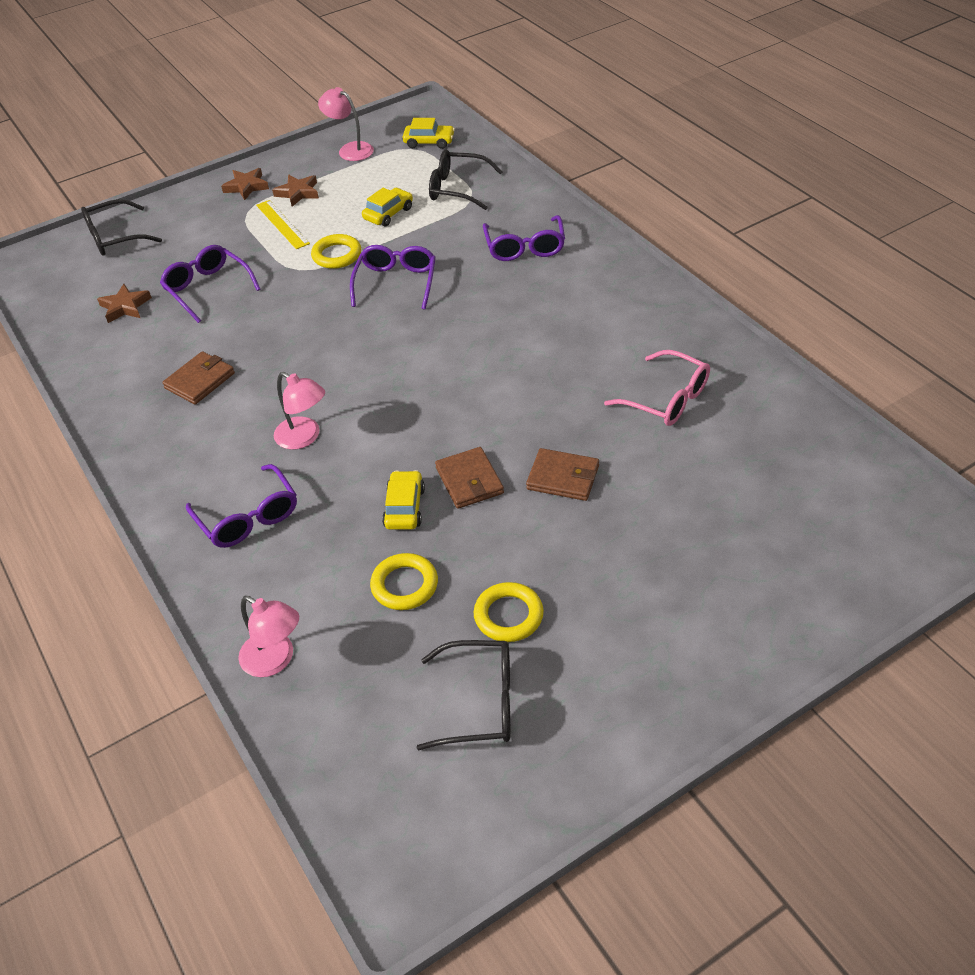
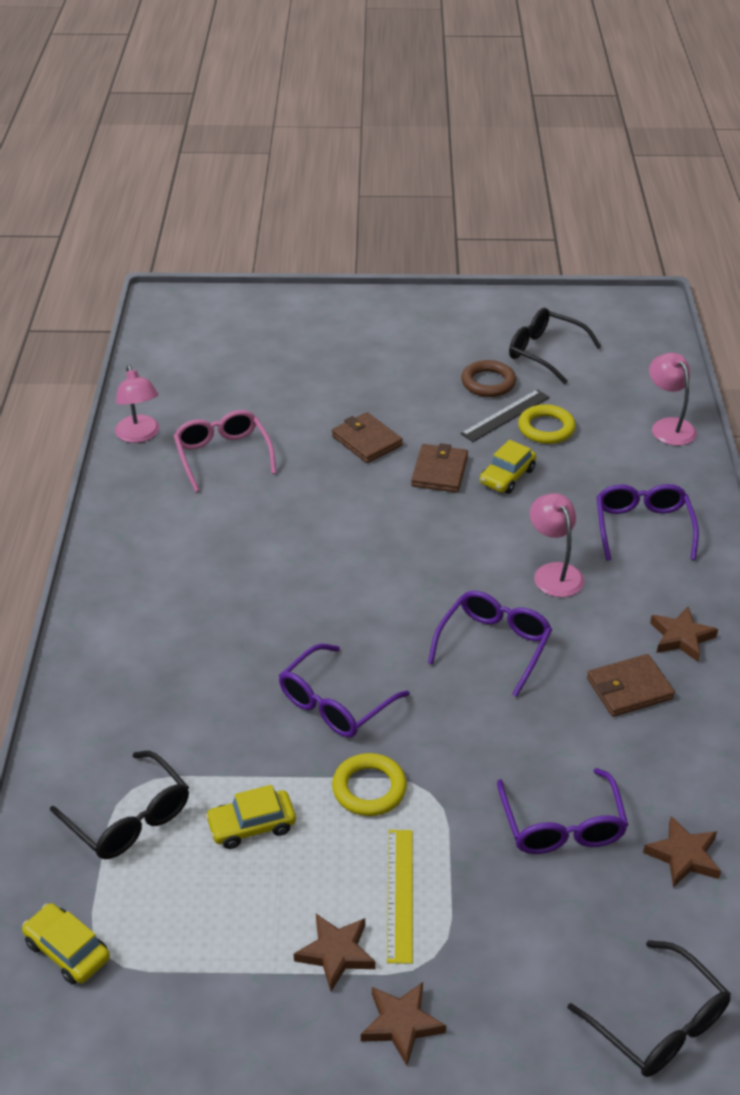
camera: 150 degrees left, 5 degrees down
(114, 237) = (659, 1024): black glasses -> black glasses turned 45 degrees clockwise
(174, 435) = (681, 637): none -> brown star
(350, 149) = (188, 1015): pink lamp -> pink lamp (139, 435)
(457, 579) = (505, 415): none -> black ruler
(508, 615) = (488, 383): yellow ring -> brown ring
(525, 247) = (157, 672): purple glasses -> purple glasses (494, 645)

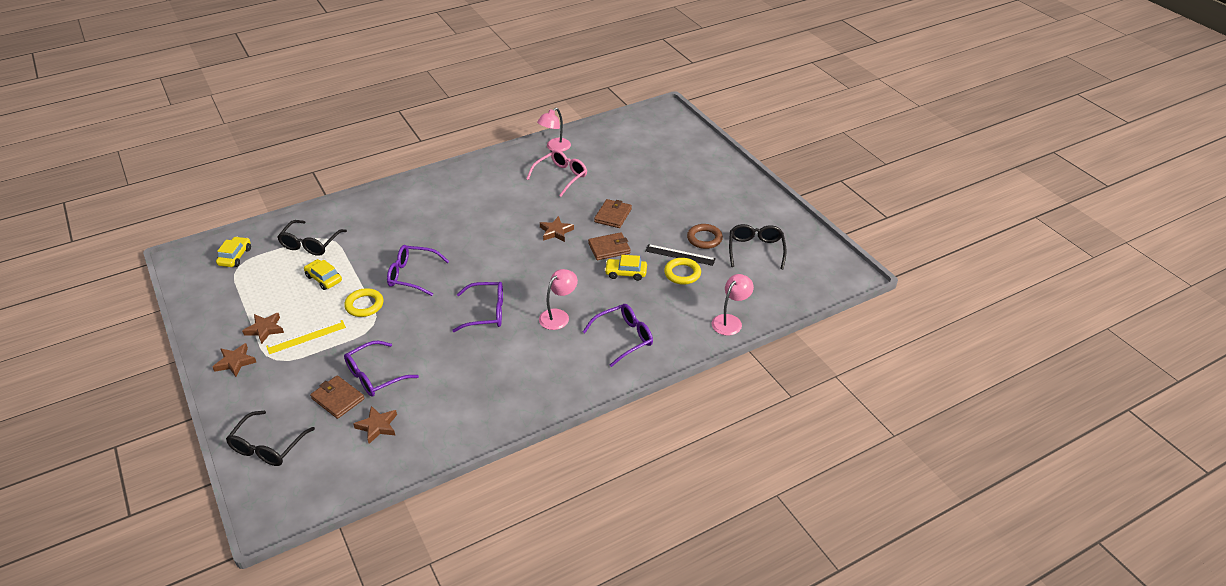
camera: 60 degrees right, 0 degrees up
(629, 688) = (486, 371): brown wallet -> brown wallet (338, 399)
(681, 637) = (541, 380): brown star -> brown star (556, 231)

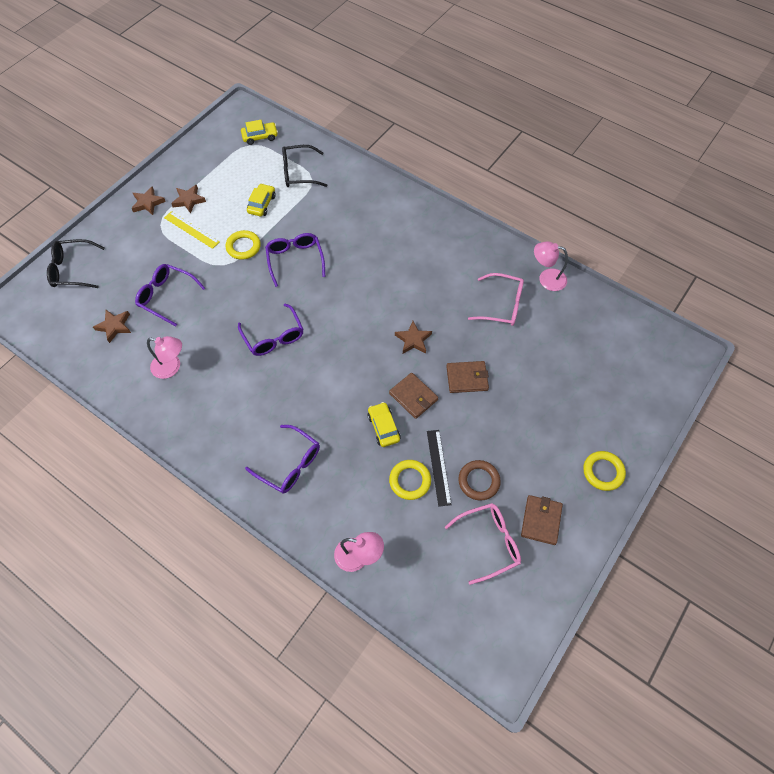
camera: 65 degrees right, 20 degrees up
(338, 399) = (134, 285): brown wallet -> brown wallet (541, 520)
(558, 316) = (295, 395): pink lamp -> pink lamp (171, 367)
(732, 180) = (603, 472): none -> yellow ring
(755, 250) = (489, 542): black glasses -> pink glasses

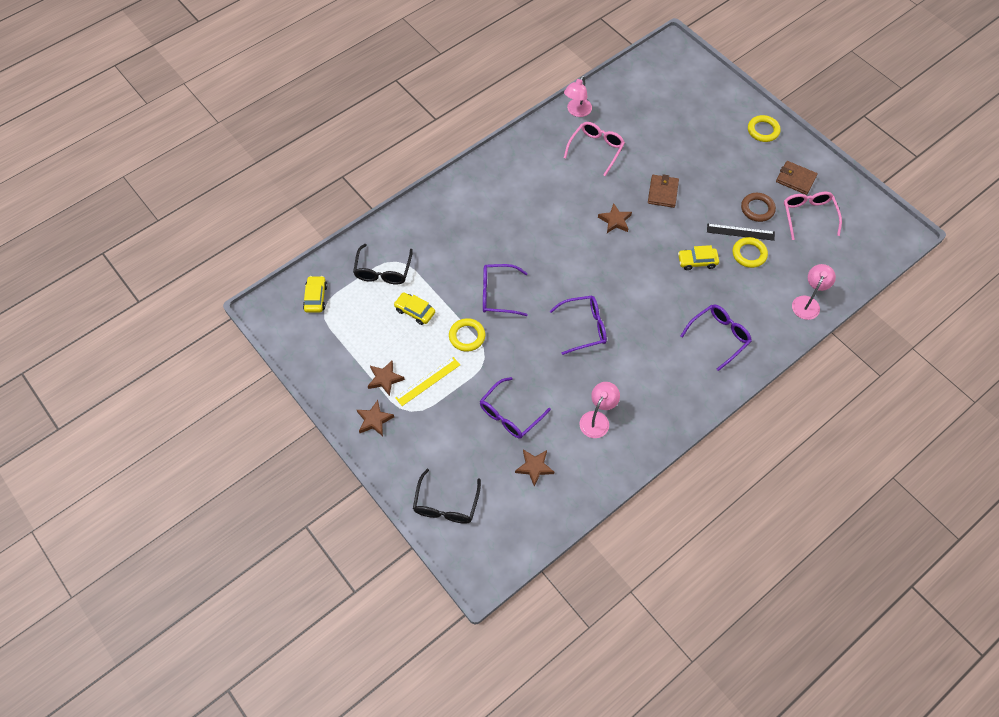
camera: 75 degrees left, 0 degrees up
(413, 396) = (672, 234): brown wallet -> none

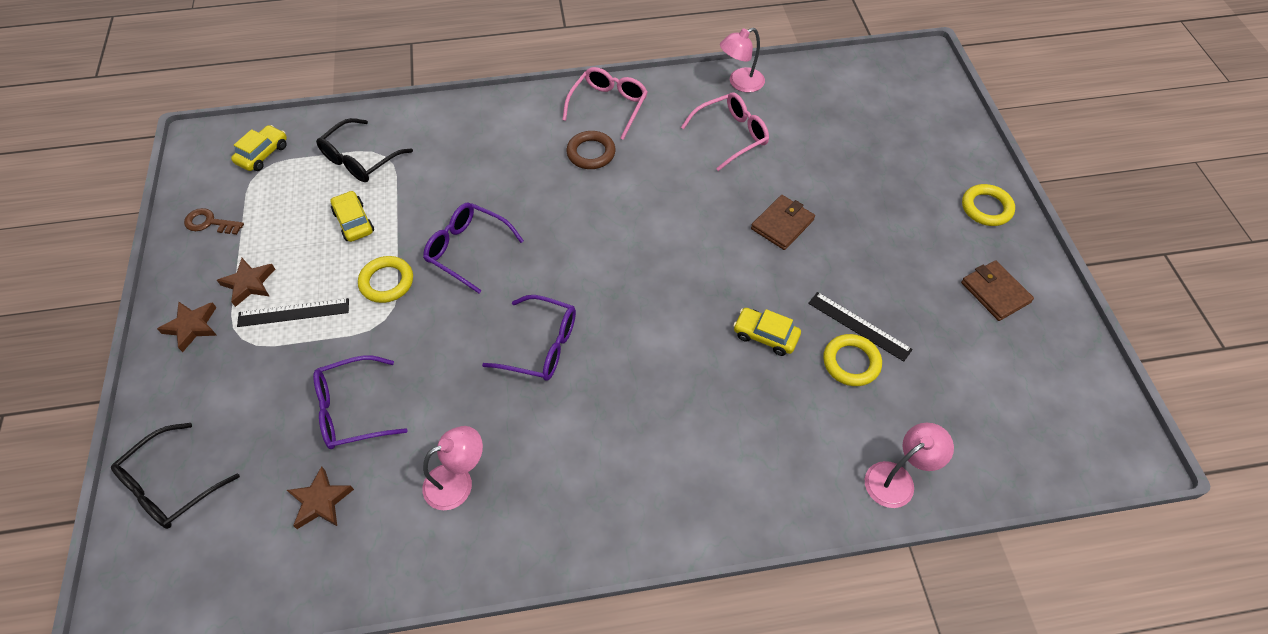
camera: 30 degrees right, 5 degrees down
(324, 356) = (209, 223): none -> brown key
(428, 381) = (293, 313): yellow ruler -> black ruler
(615, 220) = (690, 230): brown star -> none
(719, 336) = (722, 457): purple glasses -> none
(757, 209) = (907, 306): brown ring -> brown ring (591, 153)
(808, 215) = (982, 351): pink glasses -> pink glasses (609, 106)

